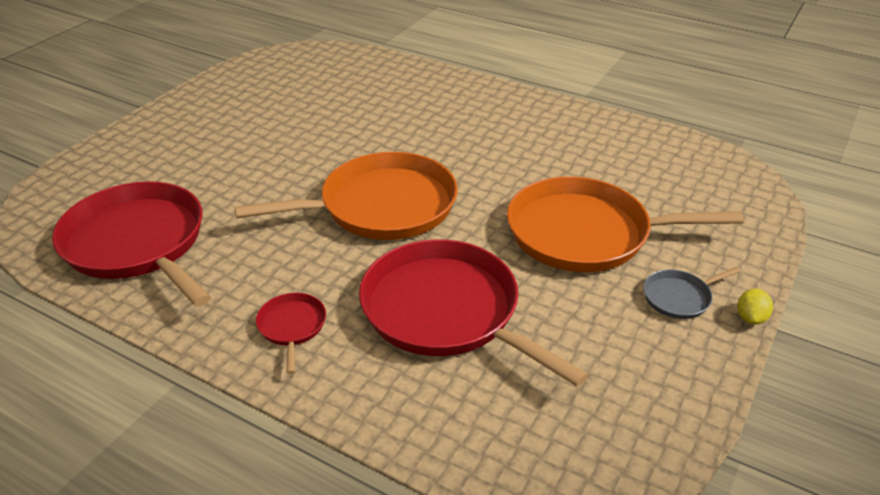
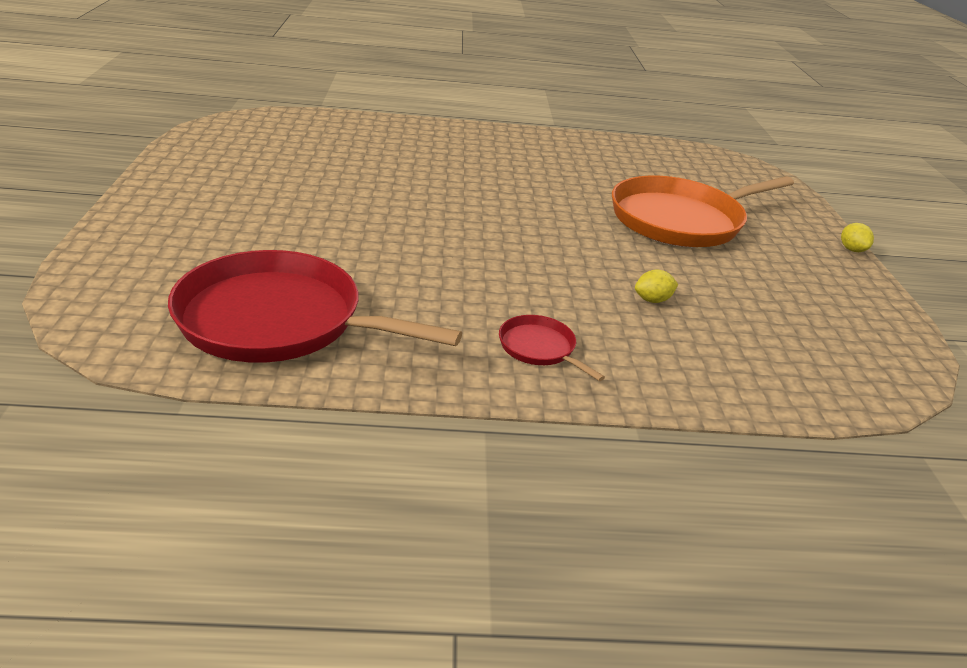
camera: 35 degrees left, 5 degrees down
(381, 206) = (493, 234): orange pan -> none
(446, 312) = (652, 300): red pan -> yellow lemon
(679, 297) = (795, 248): grey pan -> none

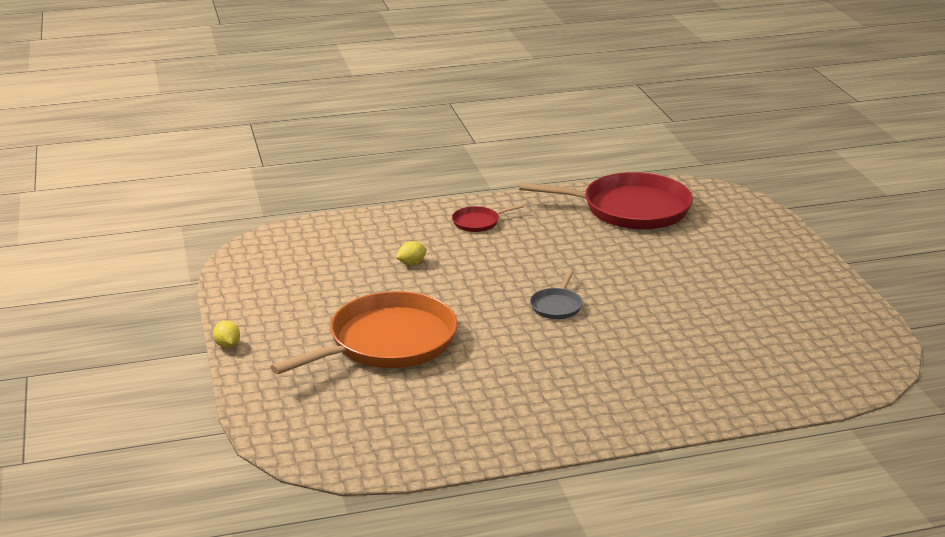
camera: 170 degrees right, 5 degrees down
(489, 216) = (557, 306): none -> grey pan
(539, 348) = (478, 222): red pan -> red pan turned 120 degrees clockwise

